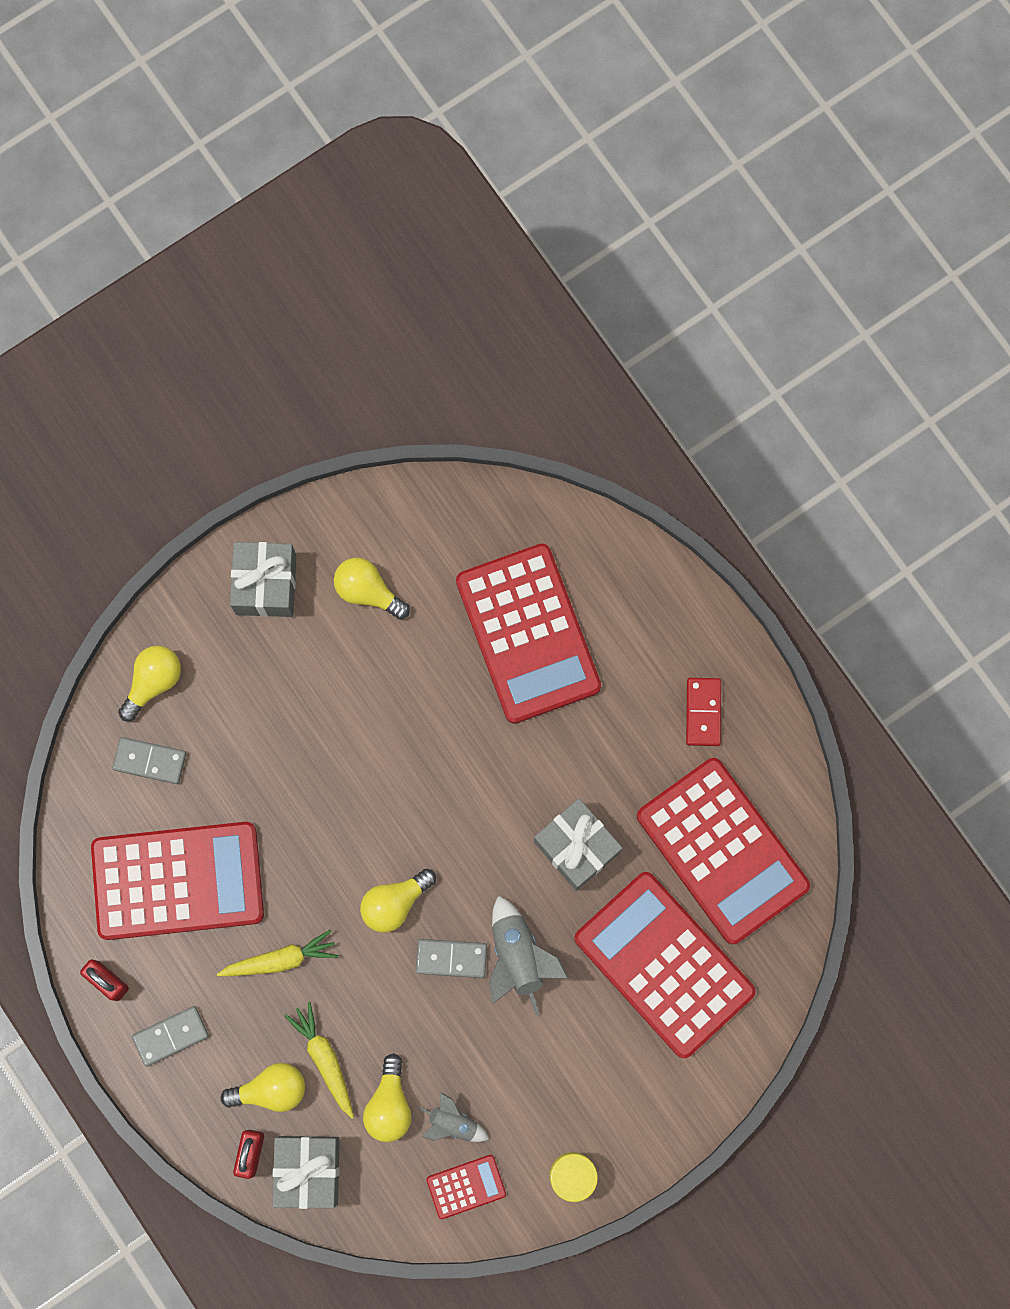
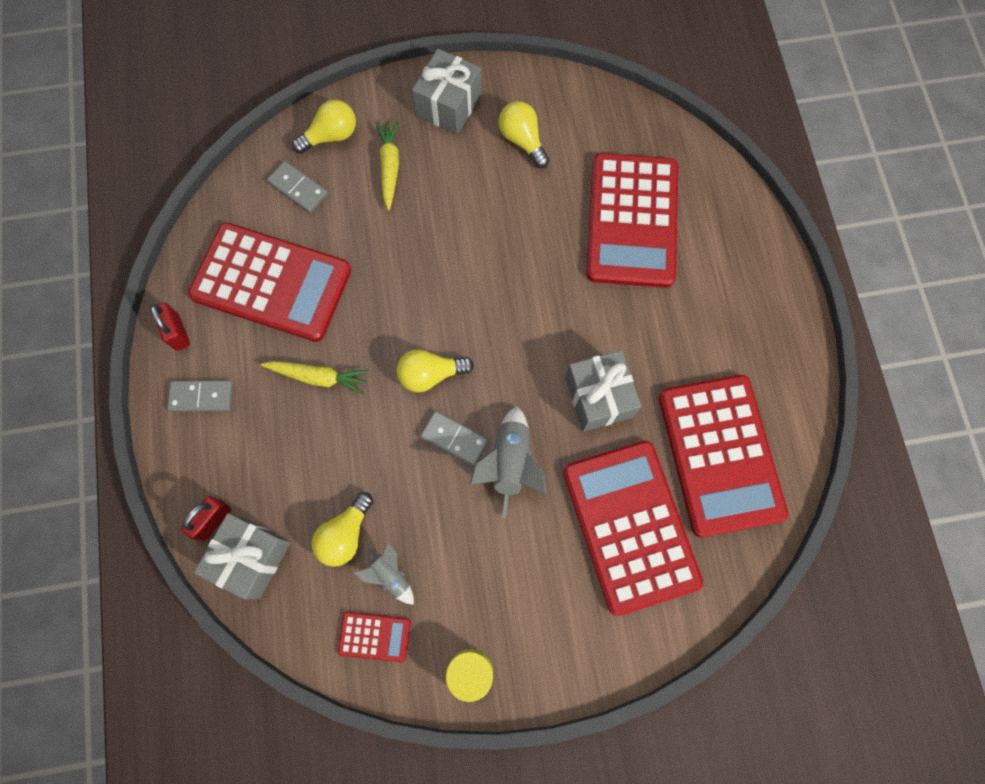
camera: 25 degrees right, 5 degrees down
(271, 1089) = (257, 476): yellow light bulb -> none
(324, 1059) = (312, 471): yellow carrot -> yellow carrot (389, 167)
(703, 712) = (749, 338): red domino -> none

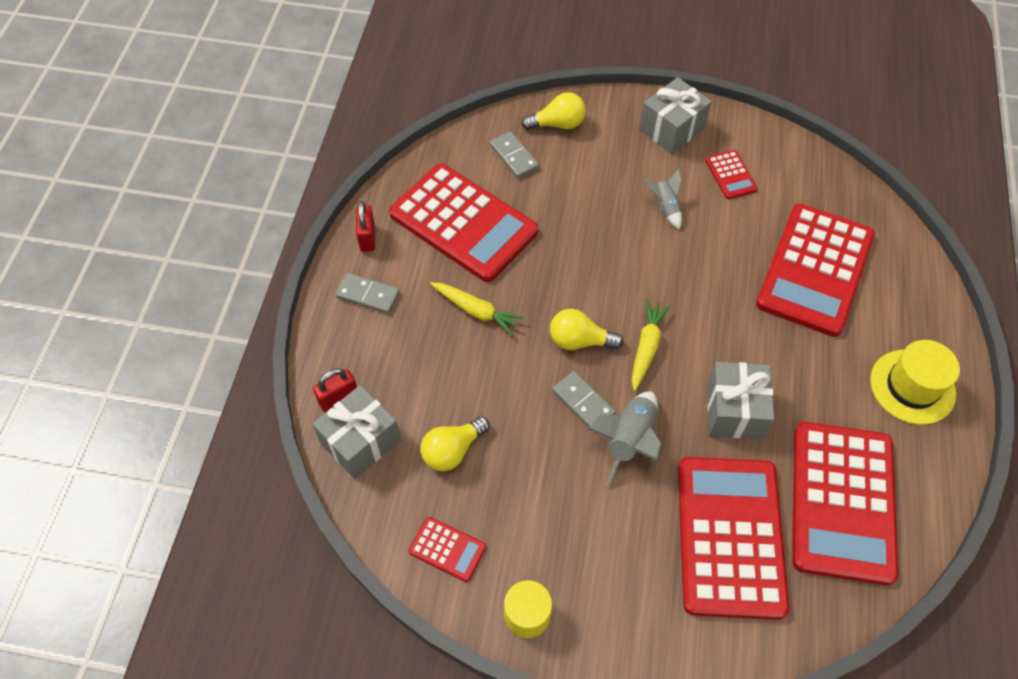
camera: 20 degrees right, 15 degrees down
(389, 167) = (601, 162): yellow carrot -> yellow carrot (646, 347)
(390, 575) = (481, 500): grey rocket -> grey rocket (665, 207)
(522, 140) = (730, 175): yellow light bulb -> red calculator
(752, 315) = (912, 386): none -> yellow hat

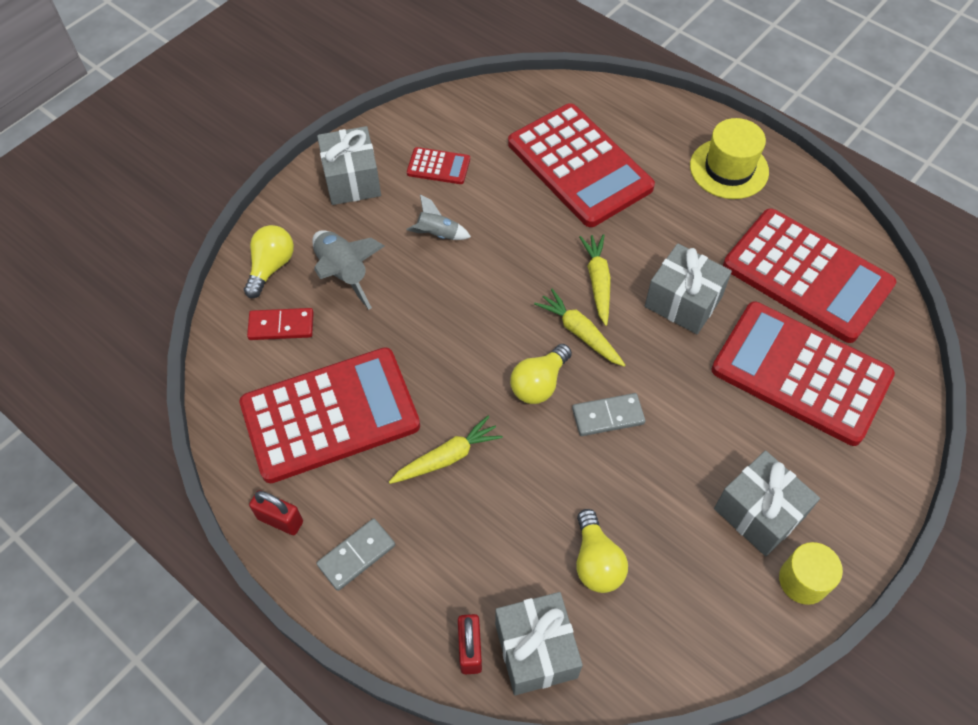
camera: 60 degrees left, 0 degrees up
(447, 549) = (703, 621): red calculator -> none
(514, 156) = (281, 326): grey domino -> red domino
(568, 555) = (759, 513): none -> grey gift
(629, 440) = (668, 399): grey rocket -> grey rocket (344, 274)
(706, 337) = (597, 281): none -> yellow carrot

